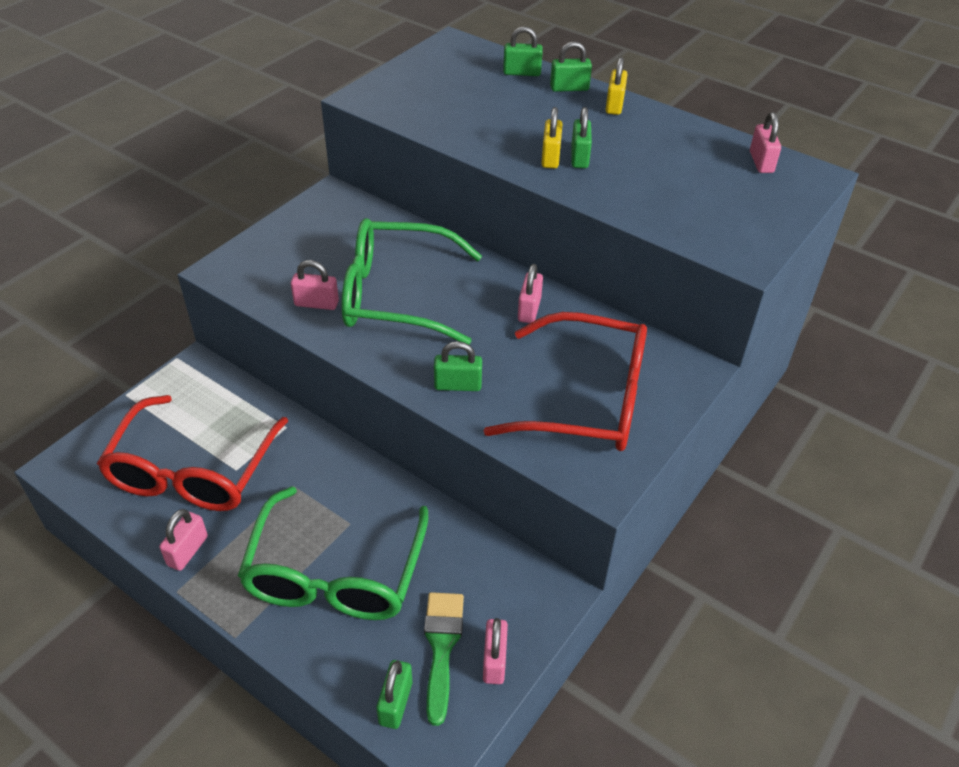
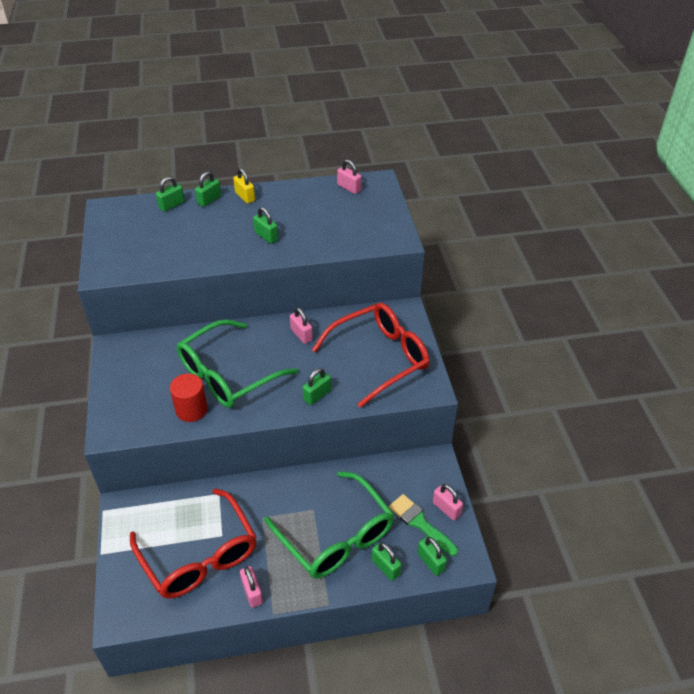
camera: 45 degrees left, 0 degrees up
(316, 303) = (191, 410): pink padlock -> red cylinder
(340, 657) = (385, 567): none -> green padlock
(550, 157) = (252, 245): yellow padlock -> none

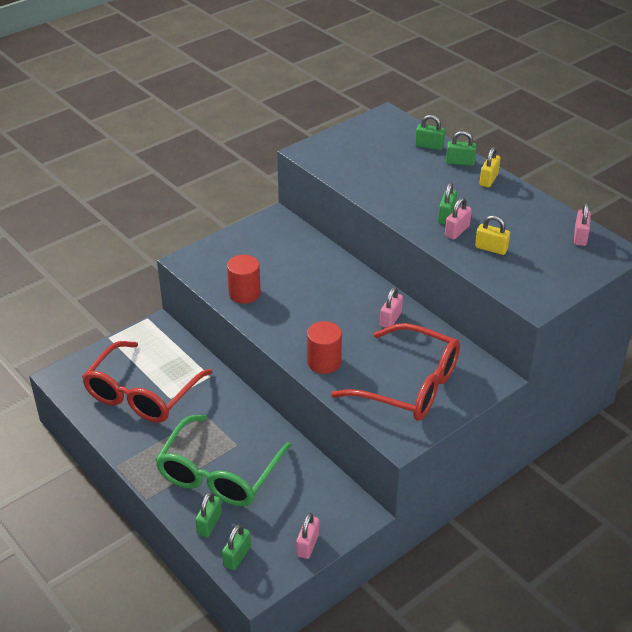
camera: 60 degrees right, 5 degrees down
(227, 375) = (300, 296): green glasses -> none
(252, 592) = (128, 443): pink padlock -> pink padlock (457, 231)
(317, 395) = (324, 362): green padlock -> red cylinder
(324, 232) = (491, 248): none -> yellow padlock
(420, 523) = (276, 530): green brush -> none

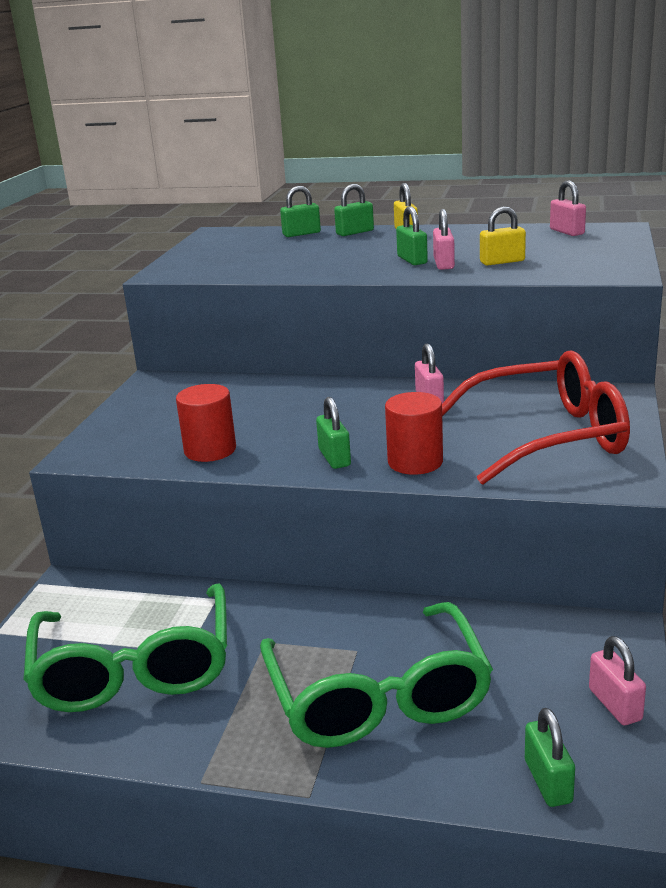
camera: 35 degrees left, 15 degrees down
(142, 394) = (134, 668): red glasses -> green glasses
(209, 524) = (449, 766): green padlock -> green padlock (334, 458)

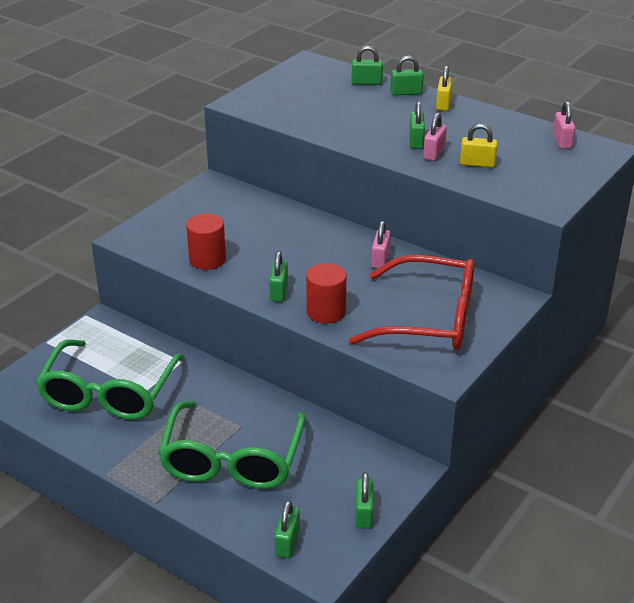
camera: 20 degrees right, 10 degrees up
(615, 704) = (364, 514): pink padlock -> green padlock

